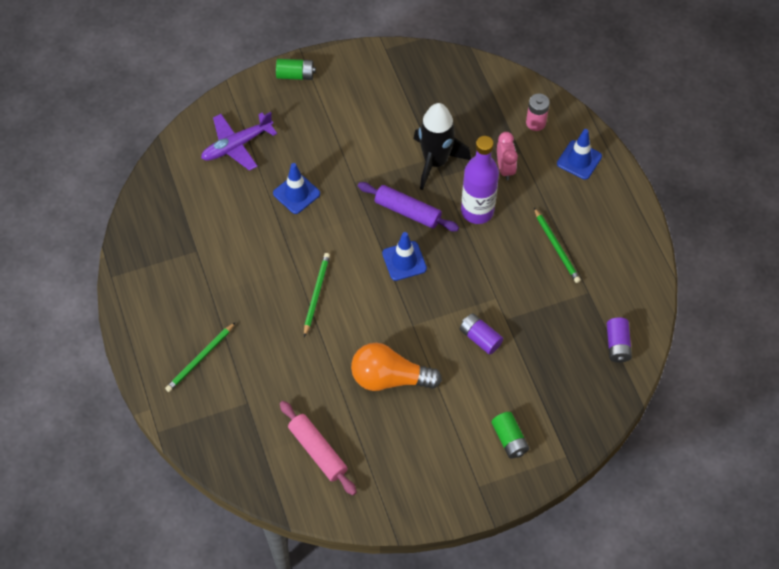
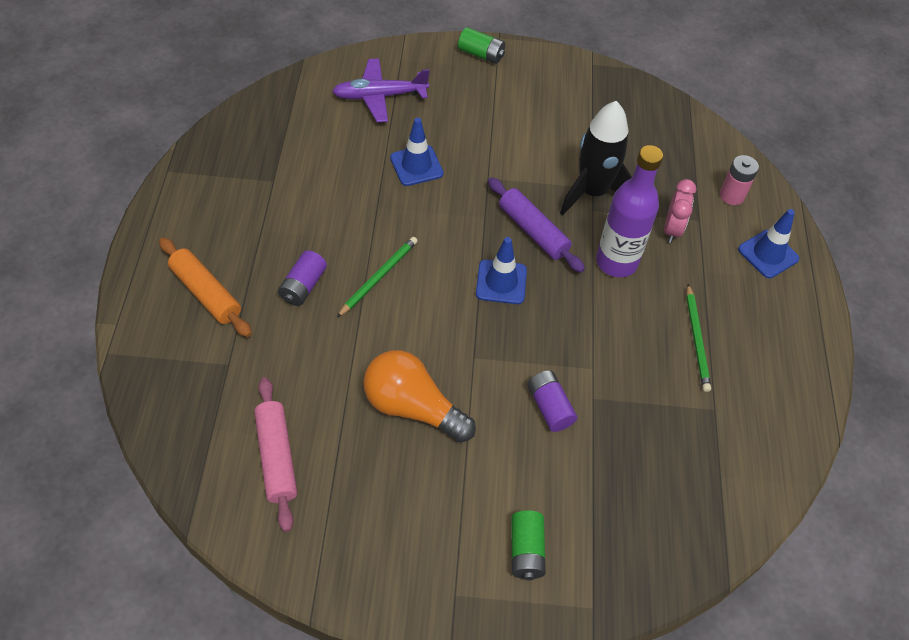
camera: 20 degrees right, 5 degrees down
(200, 359) = (206, 293): green pencil -> orange rolling pin
(617, 345) = (726, 490): purple battery -> purple battery (303, 286)

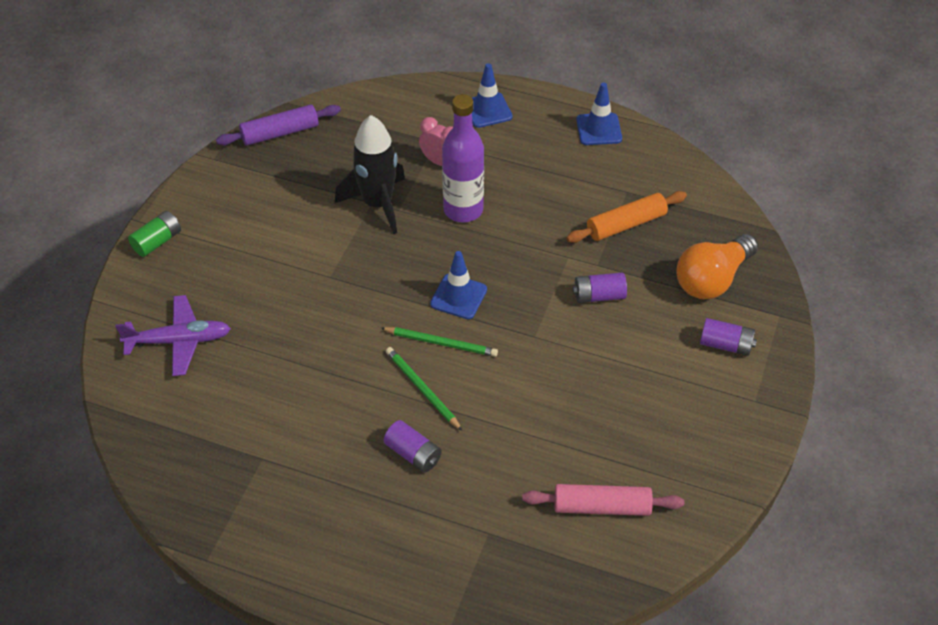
camera: 70 degrees left, 5 degrees down
(206, 293) = (394, 541): orange rolling pin -> orange rolling pin (626, 224)
(379, 96) = (179, 341): purple plane -> purple plane turned 105 degrees counterclockwise
(413, 407) = (575, 392): orange light bulb -> orange light bulb (712, 279)
(416, 166) = (291, 330): blue traffic cone -> blue traffic cone (599, 129)
(526, 550) = (725, 345): green battery -> purple battery
(533, 231) = (408, 259): purple rolling pin -> purple rolling pin (280, 133)
(697, 340) = (559, 182): green pencil -> green pencil (441, 343)
(731, 196) = (417, 112): pink battery -> none

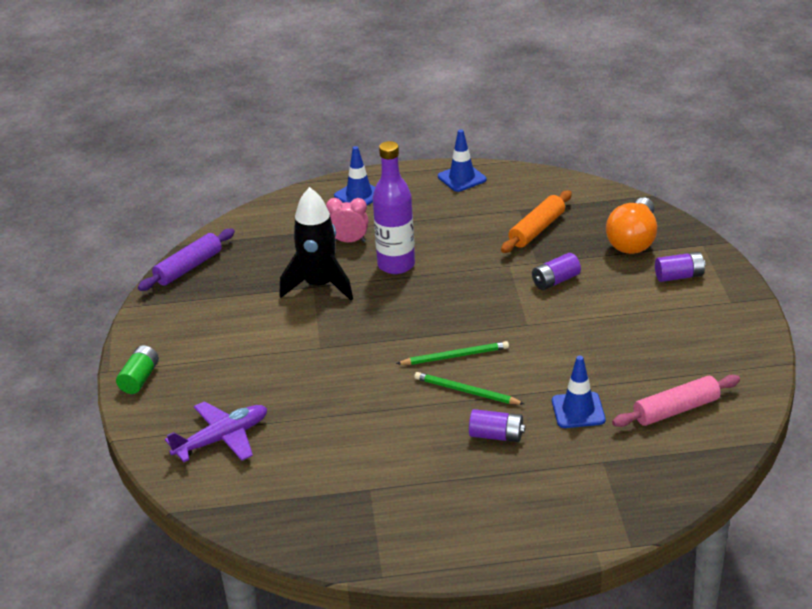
camera: 25 degrees left, 15 degrees down
(458, 297) = (442, 321): blue traffic cone -> blue traffic cone (578, 410)

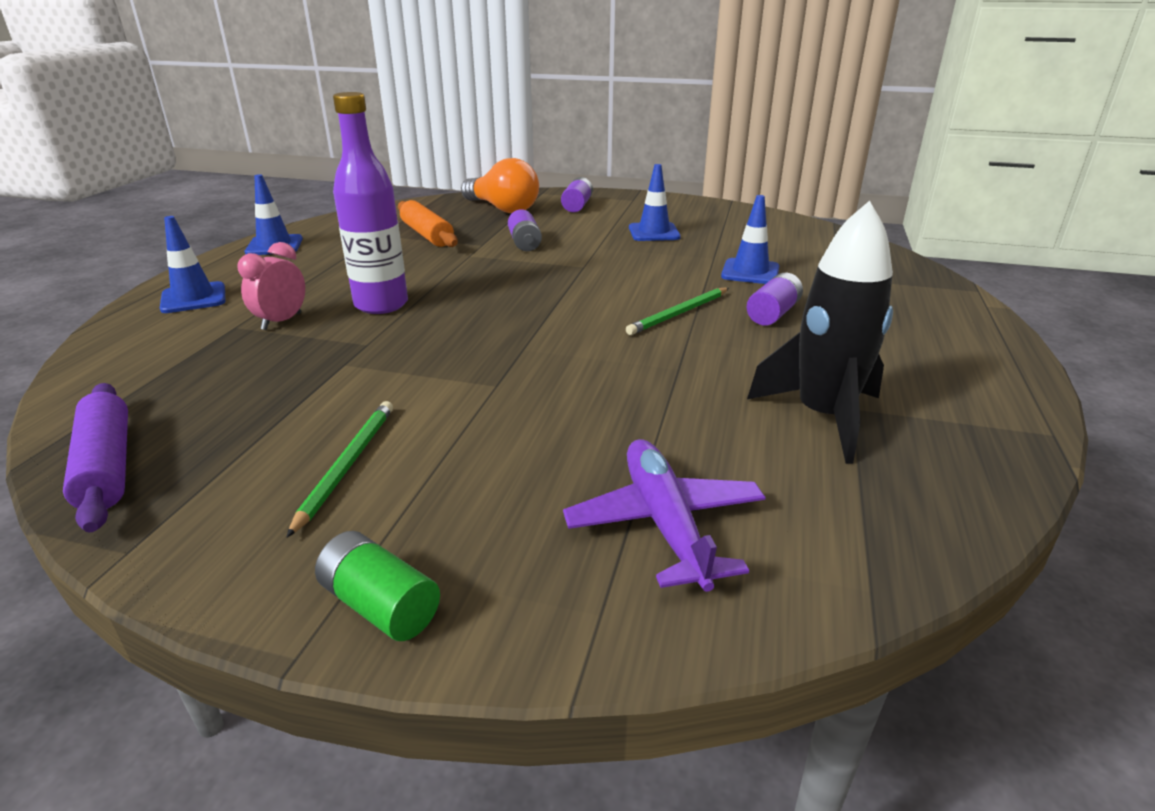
camera: 70 degrees left, 5 degrees down
(319, 286) = (349, 359): black rocket -> black rocket (822, 417)
(455, 356) = (605, 307): green pencil -> green pencil (347, 465)
(638, 338) = (654, 232): none -> blue traffic cone
(676, 410) = (772, 240): pink rolling pin -> none

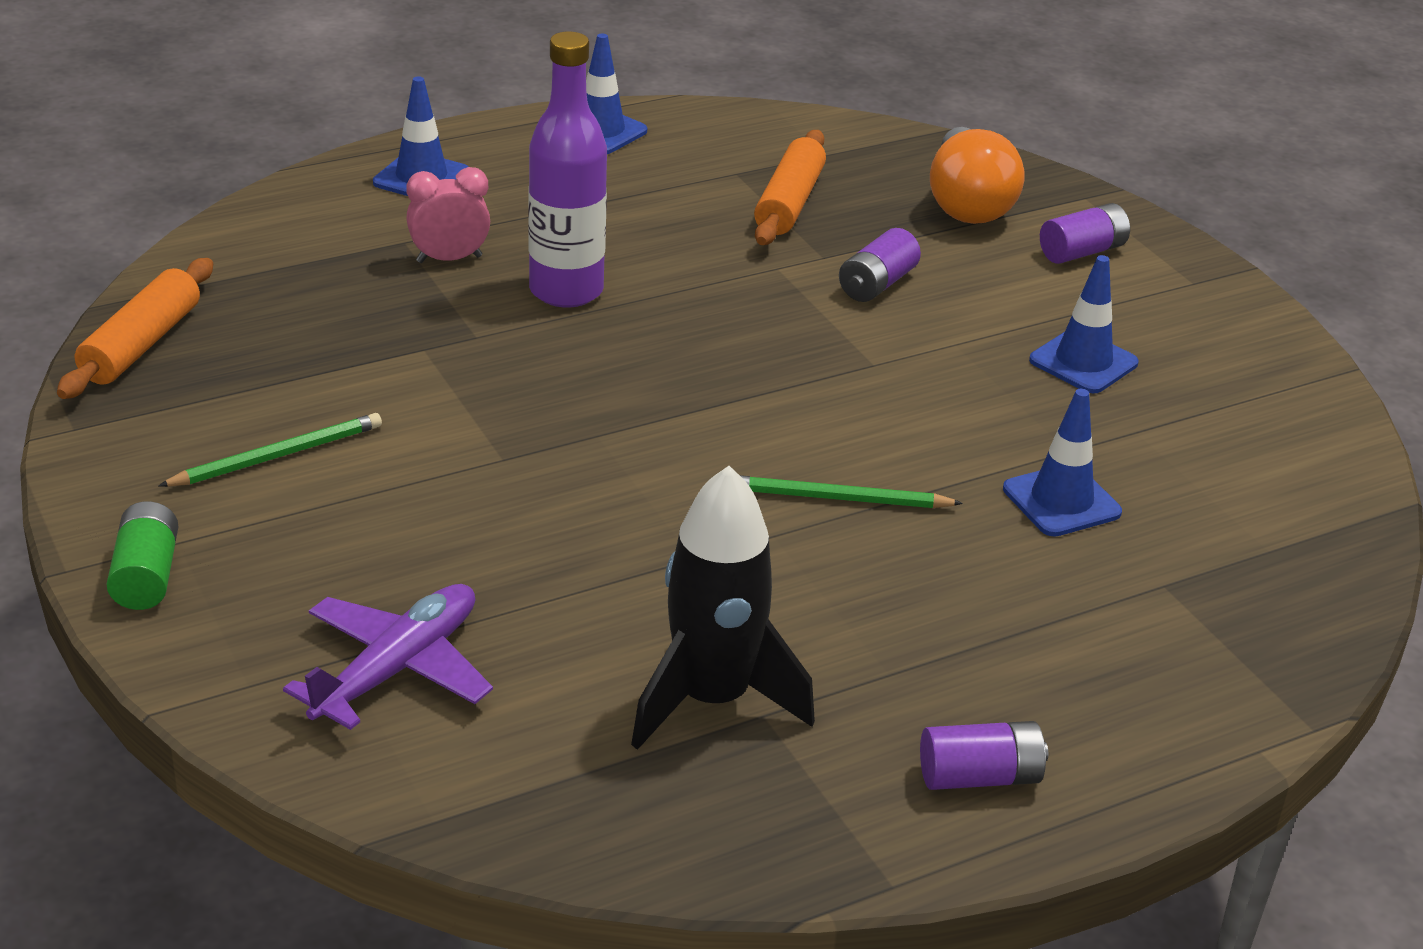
camera: 45 degrees right, 5 degrees up
(106, 466) = (141, 344): purple rolling pin -> orange rolling pin
(773, 314) = (944, 570): purple battery -> purple battery (979, 777)

